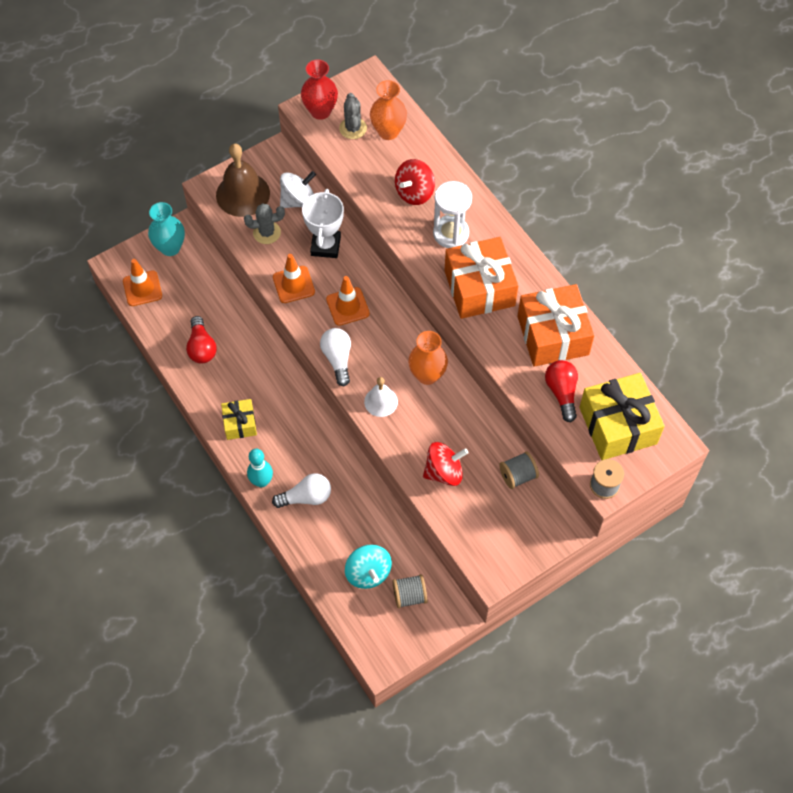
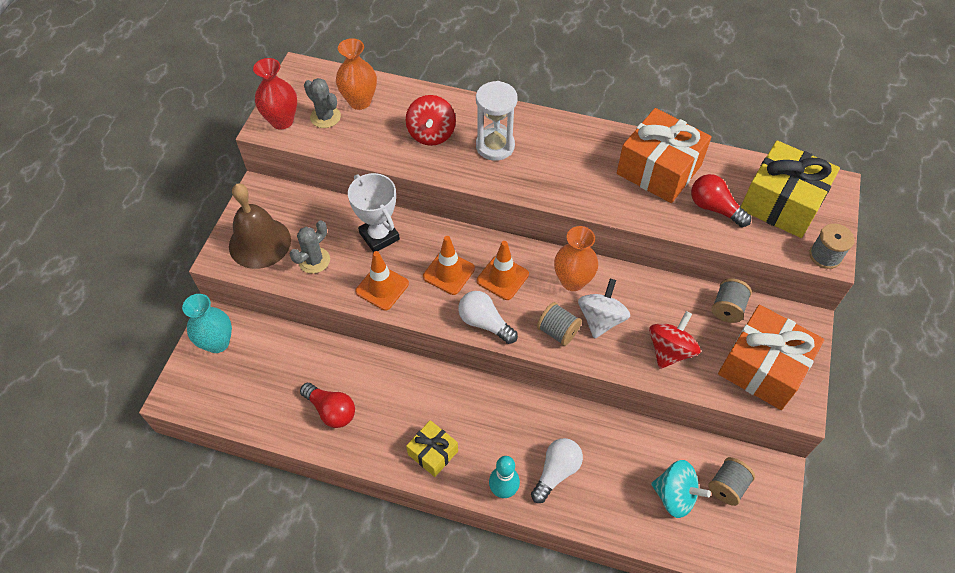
camera: 40 degrees left, 5 degrees down
(142, 288) = (222, 398): orange traffic cone -> orange traffic cone (502, 277)
(298, 200) = (317, 215): white spinning top -> white spinning top (601, 319)
(381, 401) = (558, 331): white bell -> grey spool
(479, 288) = (563, 172): orange gift -> orange gift (763, 367)

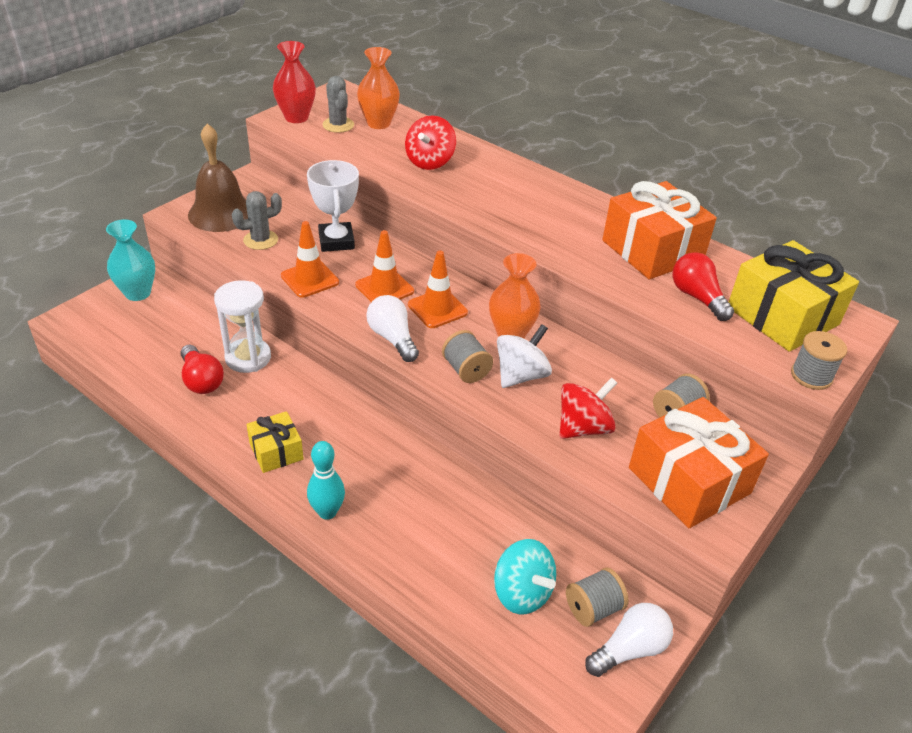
camera: 20 degrees right, 15 degrees down
(495, 146) = (487, 186): white hourglass -> white hourglass (248, 358)
(556, 472) = (397, 517): white light bulb -> white light bulb (629, 649)

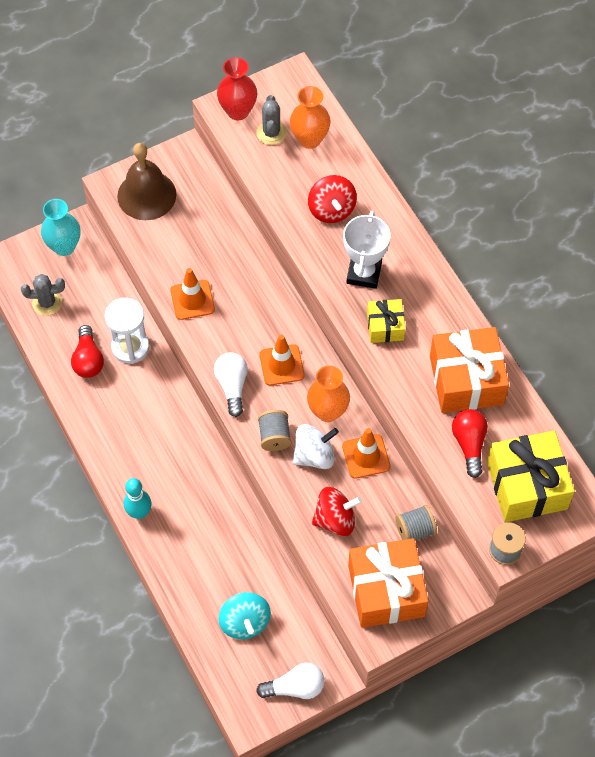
camera: 25 degrees right, 20 degrees up
(260, 240) = (168, 240): grey cactus -> grey cactus (47, 303)
(276, 451) = (122, 447): yellow gift -> yellow gift (385, 326)
(336, 241) = (231, 259): white trophy -> white trophy (364, 273)
(384, 288) = (248, 328): orange traffic cone -> orange traffic cone (366, 456)
(430, 162) = (331, 210): red spinning top -> red spinning top turned 60 degrees counterclockwise
(593, 608) = (287, 651): grey spool -> none

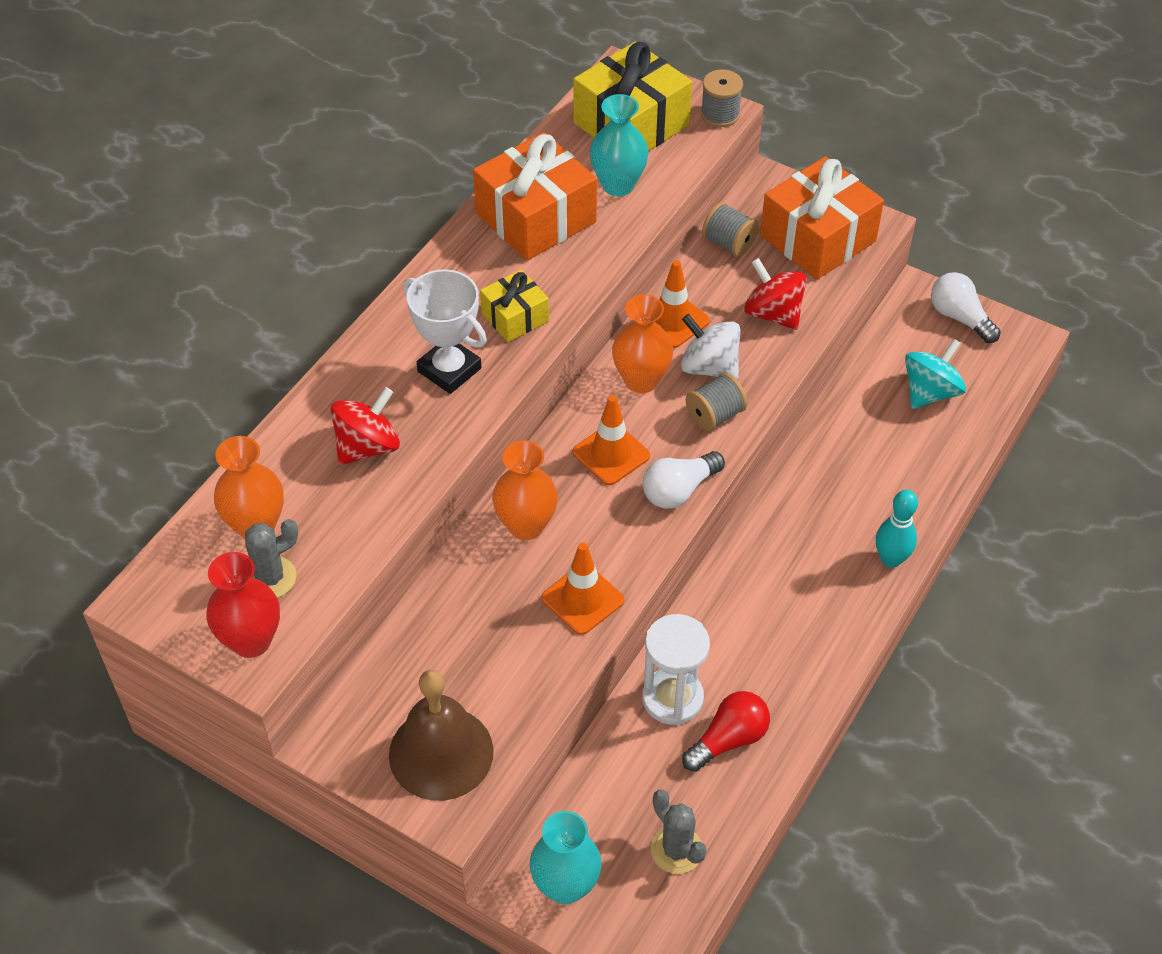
camera: 120 degrees left, 10 degrees down
(259, 297) = (526, 525): none -> orange vase
(364, 273) = (449, 370): white trophy -> white trophy turned 60 degrees clockwise
(469, 444) = (618, 185): red light bulb -> turquoise vase

